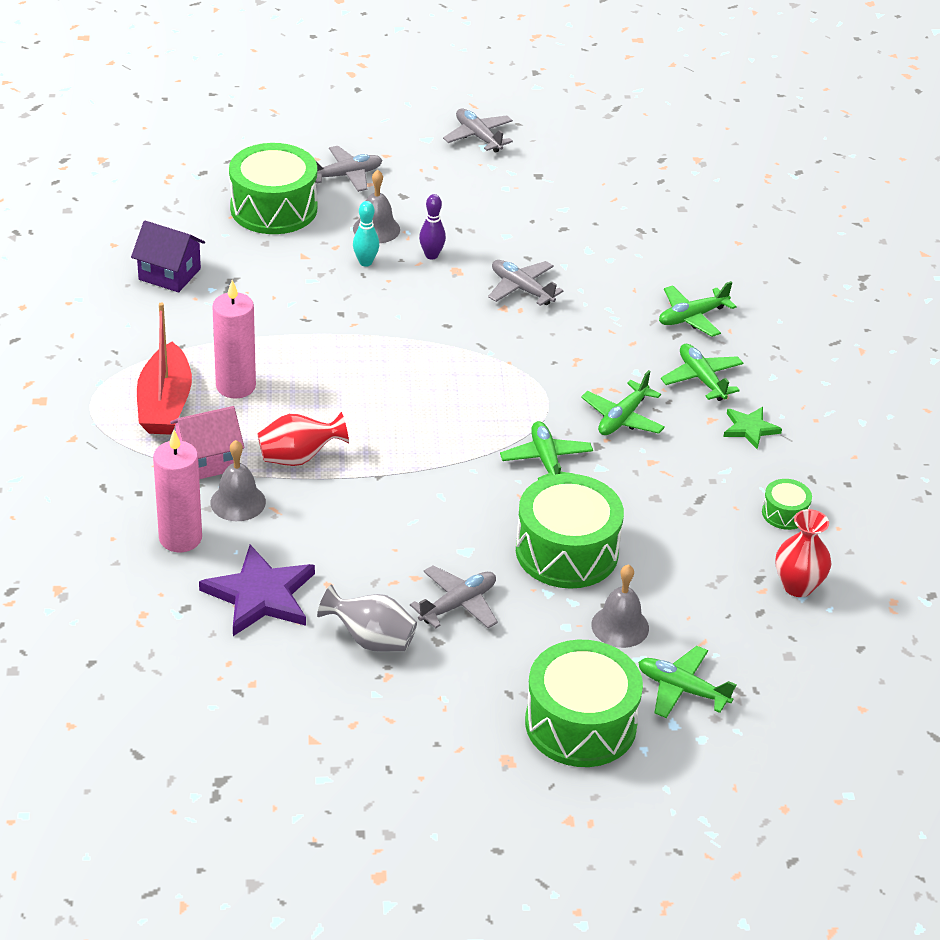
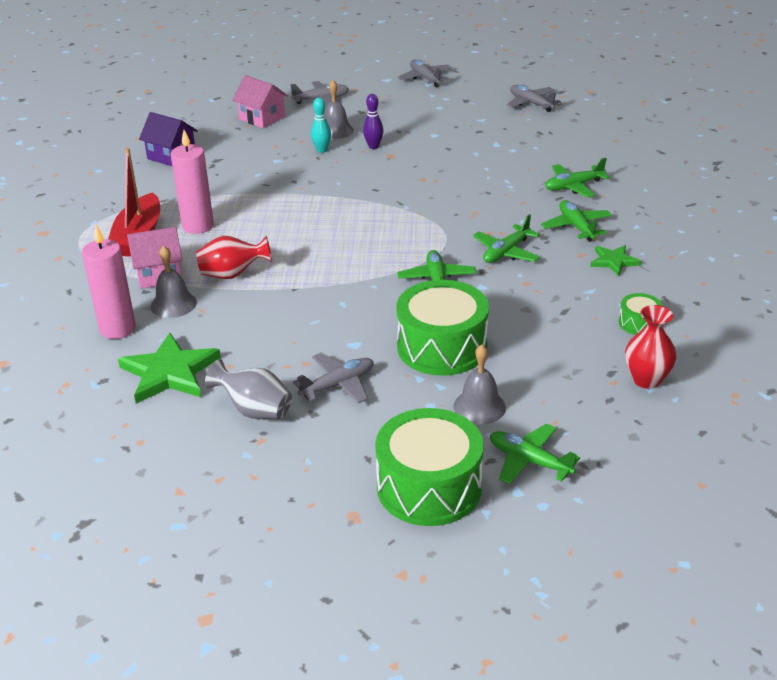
camera: 10 degrees right, 5 degrees down
(260, 595) = (169, 372): purple star -> green star
(274, 208) = (262, 118): green drum -> pink house
(521, 289) = (439, 167): grey plane -> grey plane (531, 103)

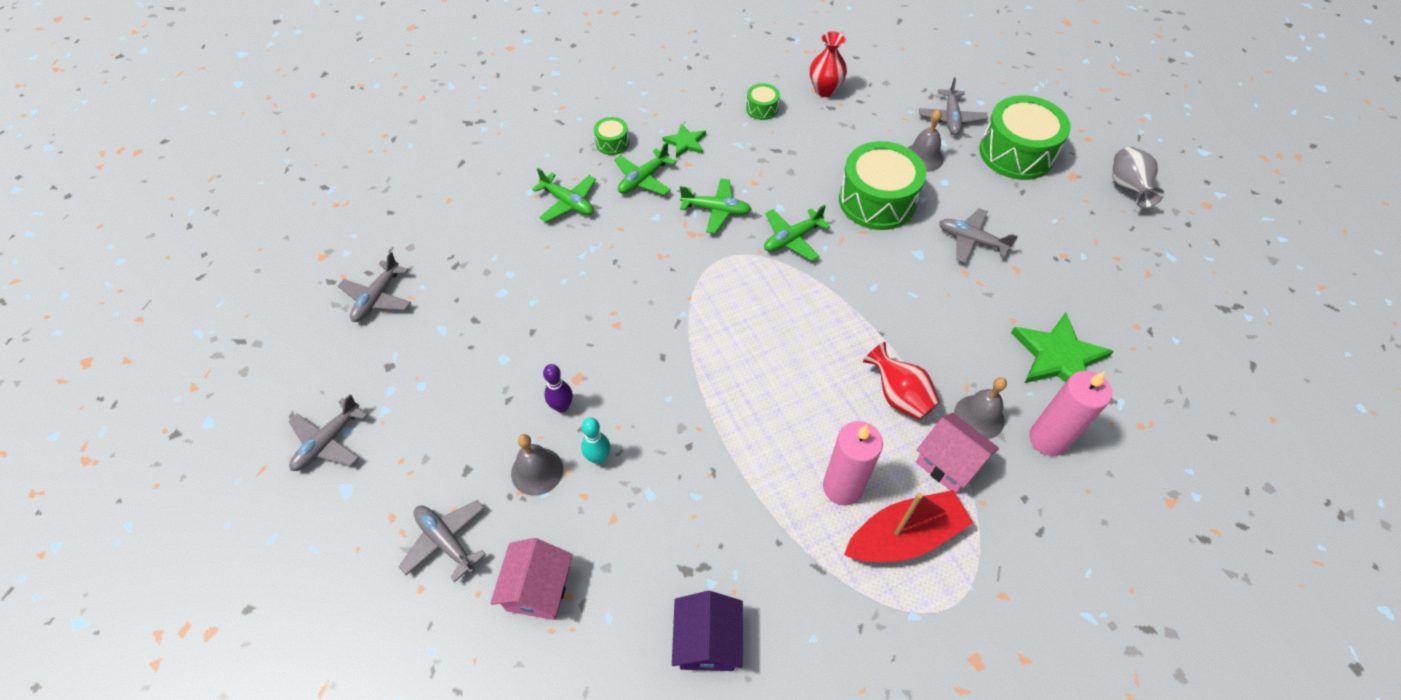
camera: 120 degrees left, 20 degrees up
(254, 410) = (1042, 275): grey vase -> grey vase (1127, 188)
(529, 461) = (951, 118): green plane -> grey plane
(640, 223) = (612, 143): none -> green drum

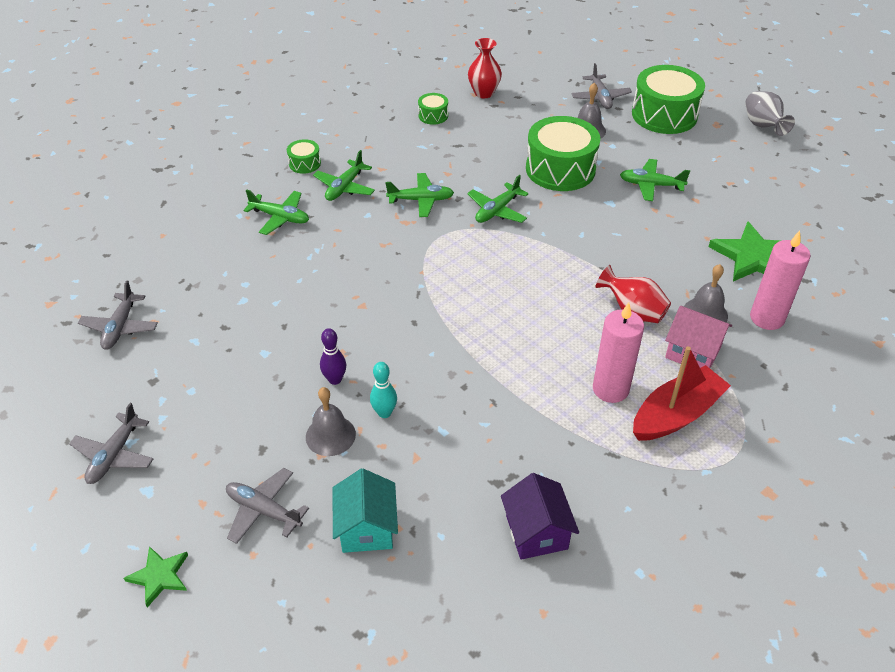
camera: 15 degrees left, 10 degrees down
(538, 589) = (366, 528): pink house -> turquoise house
(685, 142) = (373, 152): green star -> green star (159, 576)
(971, 240) = (651, 185): grey plane -> green plane

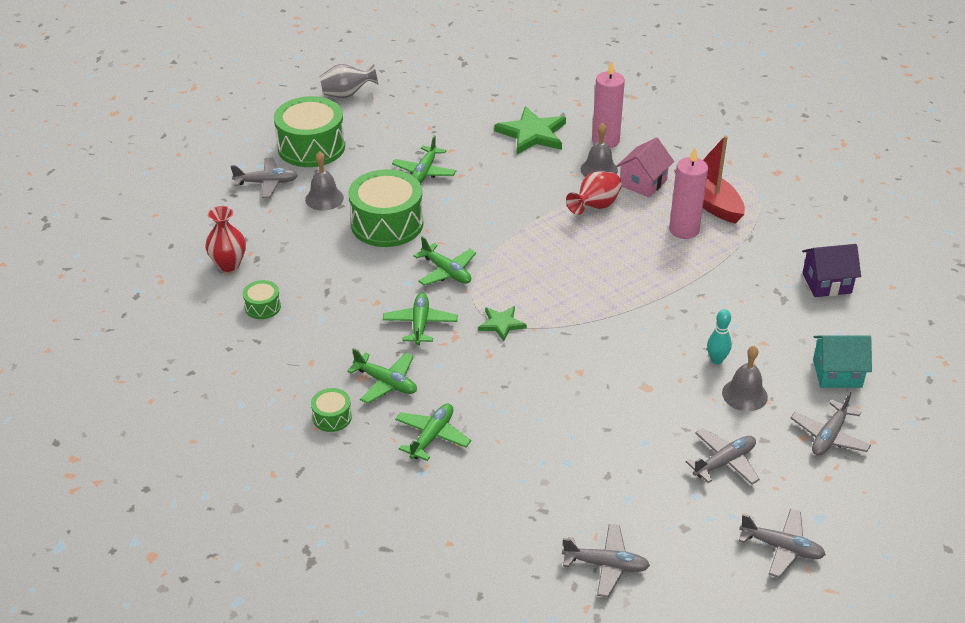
camera: 85 degrees left, 5 degrees down
(159, 576) = (904, 500): green star -> green star (501, 324)
(233, 414) = (724, 462): none -> grey plane
(335, 379) = (678, 391): purple bowling pin -> none

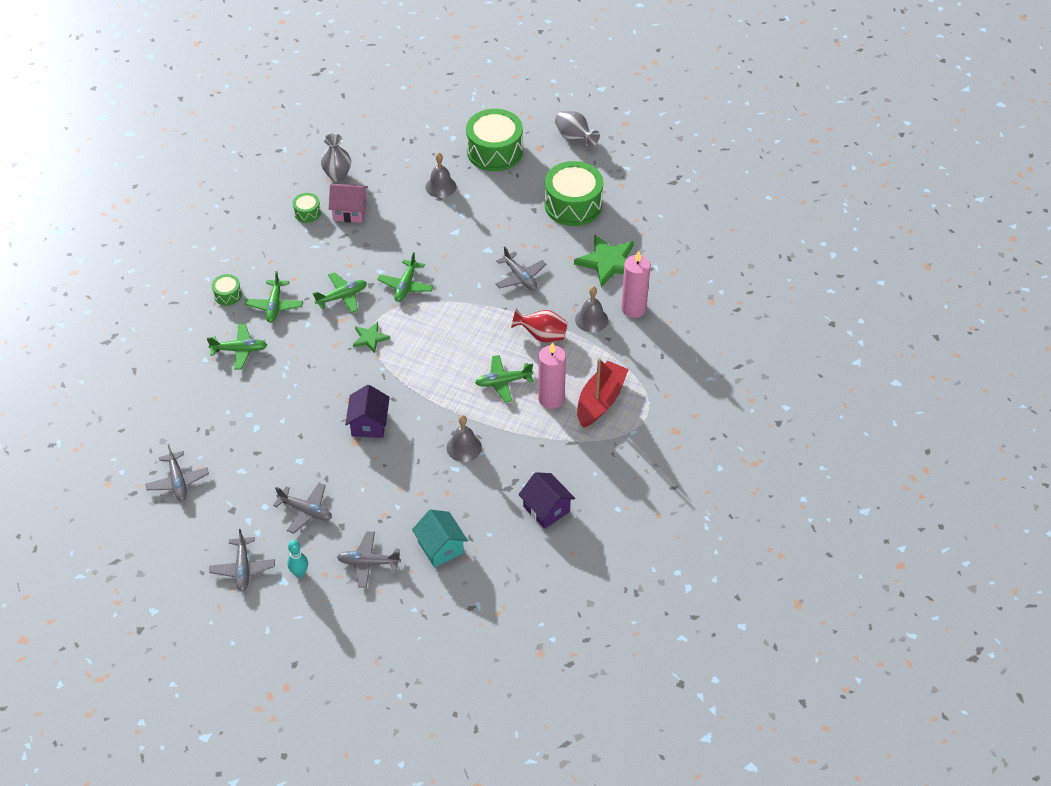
camera: 60 degrees right, 10 degrees up
(229, 264) = (337, 176): red vase -> grey vase
(266, 183) = (436, 150): grey plane -> grey plane (520, 277)
(387, 224) = (436, 231): green drum -> green drum (573, 205)
(424, 172) = (511, 223): green plane -> green plane (503, 382)
(628, 367) = (369, 424): none -> purple house
(643, 183) = (594, 352): pink house -> pink house (350, 211)
(716, 360) = (409, 471): turquoise bowling pin -> turquoise bowling pin (299, 573)
(744, 394) = (382, 499): grey bell -> grey bell (464, 447)

